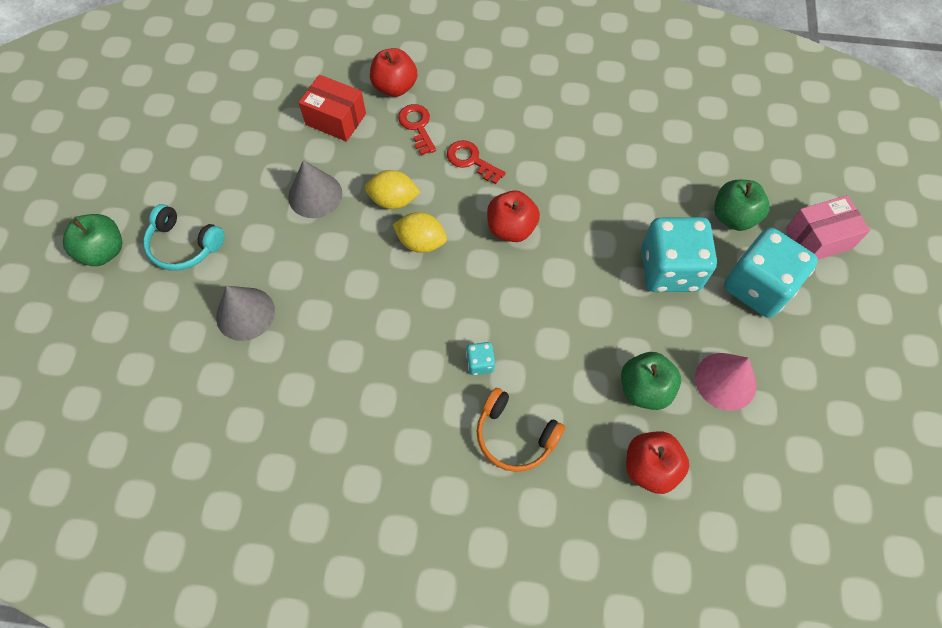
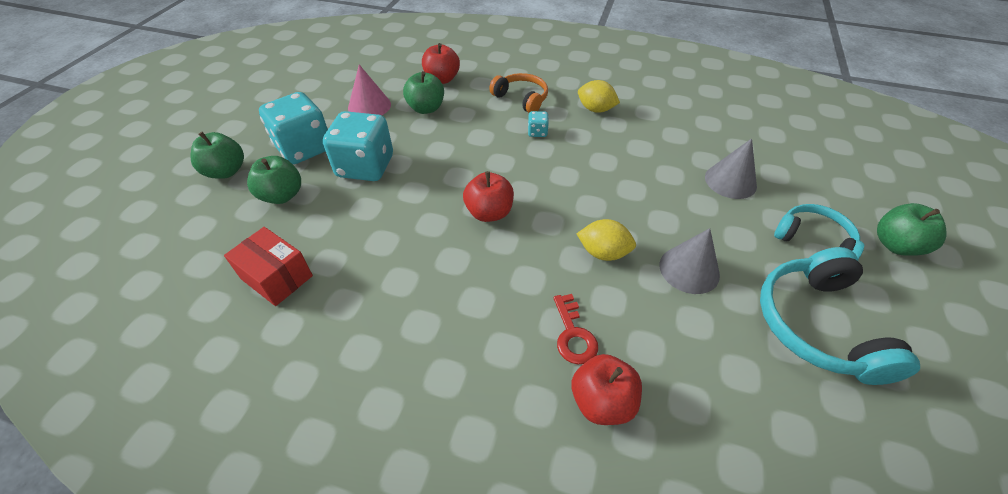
camera: 170 degrees left, 15 degrees down
(219, 161) = (817, 325): none -> turquoise headphones
(336, 119) = (681, 361): red box -> red box (277, 277)
(421, 242) = (576, 212): yellow lemon -> yellow lemon (595, 109)
(471, 160) = (514, 282): red key -> none
(818, 238) = (226, 171): pink box -> green apple

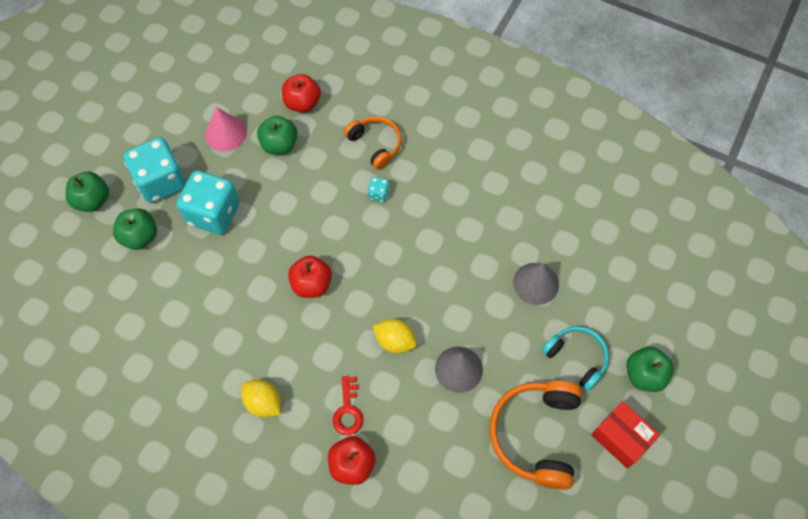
camera: 10 degrees right, 15 degrees up
(277, 277) = (134, 321): red box -> red box (620, 438)
(595, 109) = (444, 171): yellow lemon -> yellow lemon (263, 403)
(817, 325) = (535, 435): turquoise headphones -> orange headphones

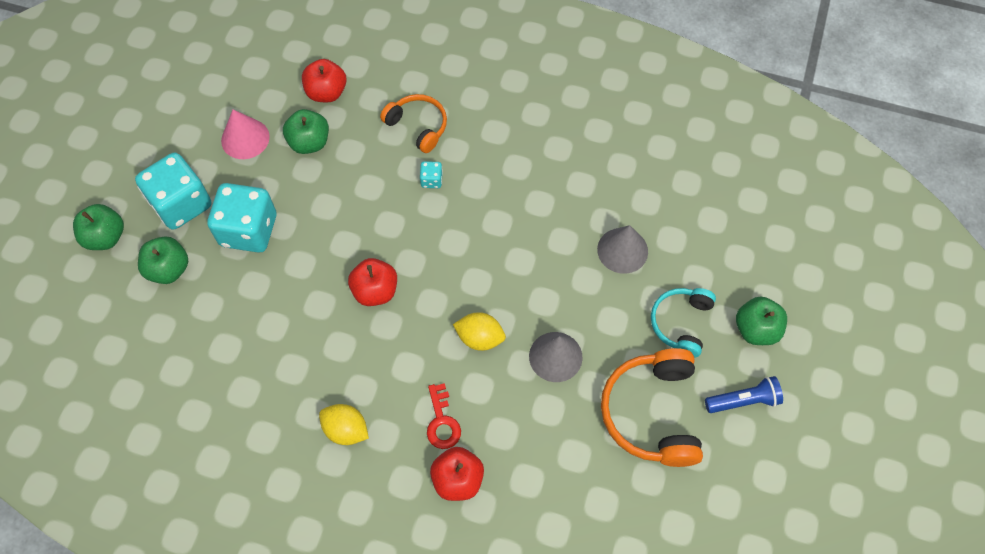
camera: 10 degrees left, 0 degrees up
(576, 358) = (681, 323): turquoise headphones -> turquoise headphones turned 105 degrees counterclockwise
(620, 438) = (743, 400): red box -> blue flashlight

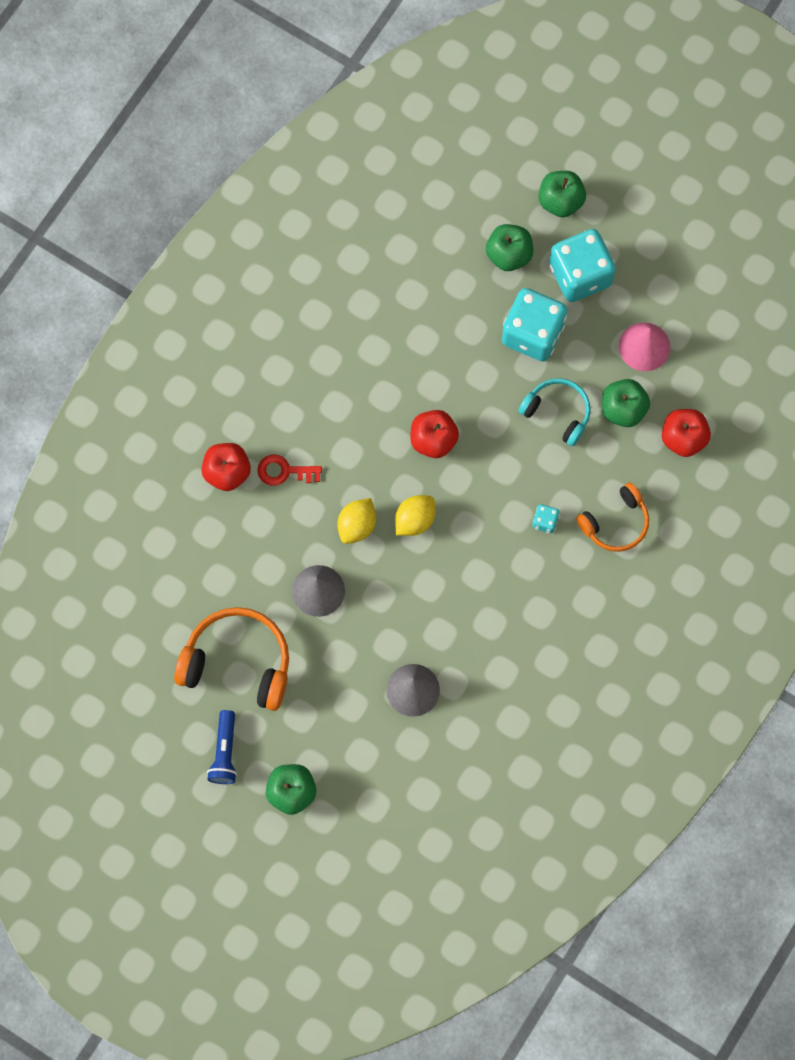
camera: 105 degrees right, 10 degrees up
(346, 430) = (301, 386): yellow lemon -> yellow lemon (414, 520)
(681, 323) = (318, 721): turquoise headphones -> turquoise headphones (557, 412)

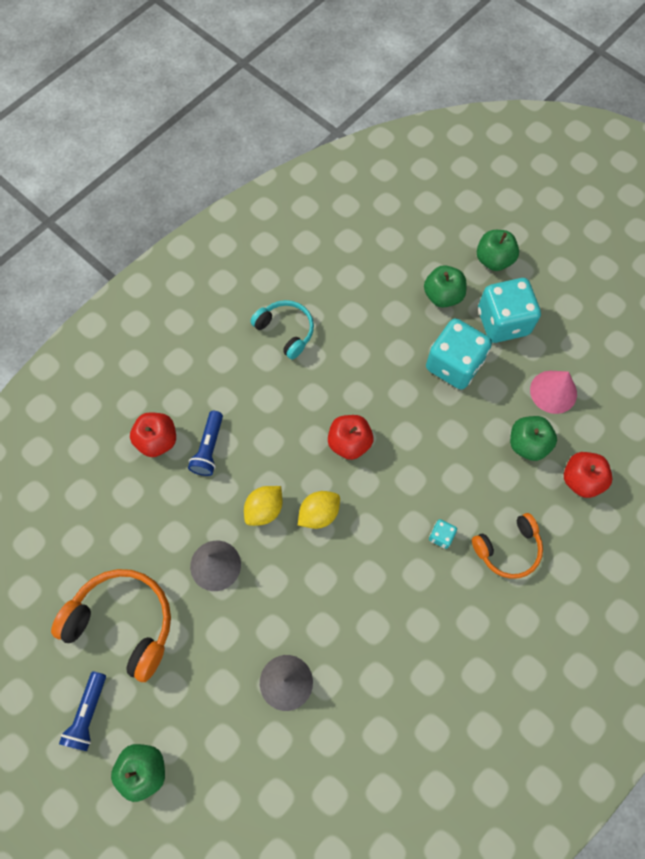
camera: 10 degrees right, 5 degrees down
(284, 471) = (209, 448): red key -> blue flashlight
(557, 412) = (467, 437): turquoise headphones -> turquoise headphones (286, 331)

